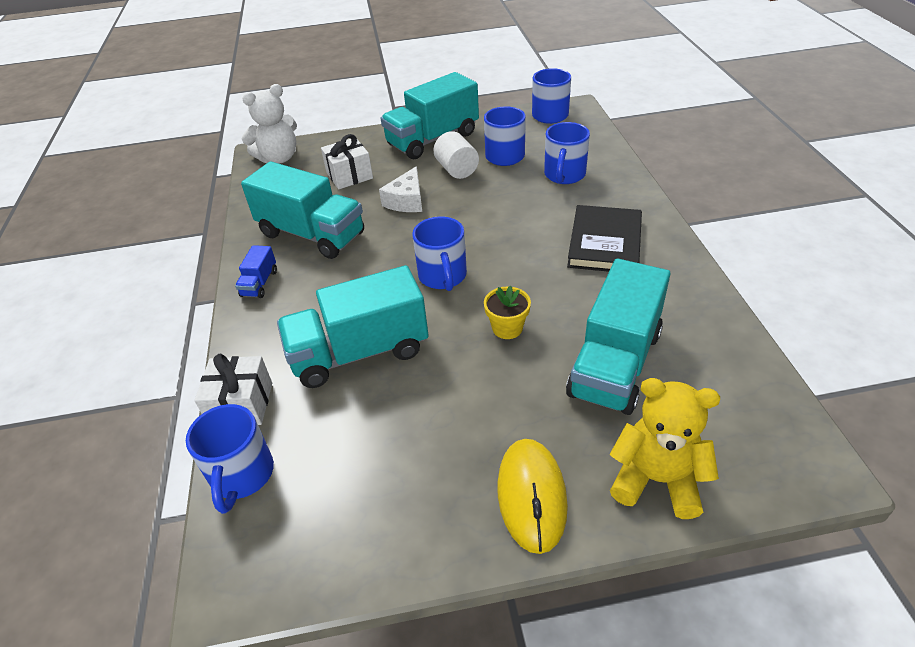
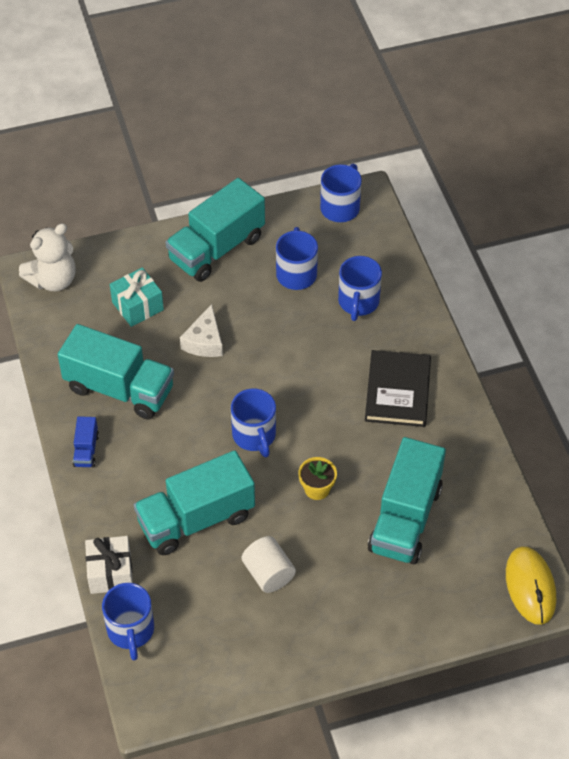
camera: 10 degrees left, 10 degrees up
(349, 175) = (138, 306): white gift -> turquoise gift
(457, 170) = (249, 296): white cylinder -> white cylinder (268, 573)
(531, 496) = (346, 630): yellow mouse -> yellow mouse (530, 586)
(656, 479) = (433, 612): yellow teddy bear -> none

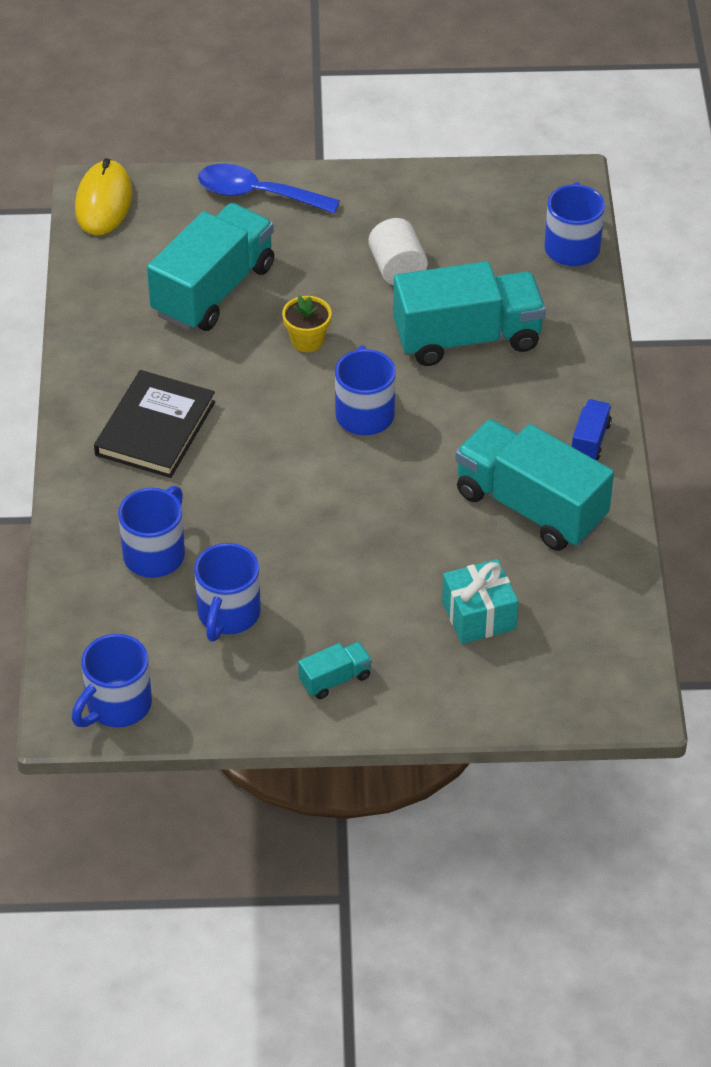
camera: 165 degrees left, 5 degrees down
(53, 280) = (599, 682): white teddy bear -> none
(110, 572) = (584, 305): white gift -> none
(204, 341) = (394, 545): white cheese -> none
(216, 248) = (335, 679): turquoise truck -> turquoise truck, size x0.44
(408, 626) = (257, 194): none -> blue spoon

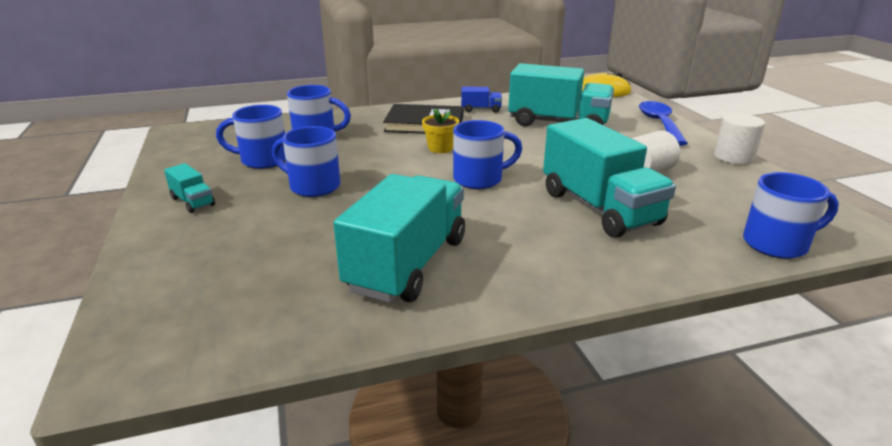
camera: 75 degrees right, 20 degrees down
(117, 706) = (185, 141): blue mug -> blue mug (313, 186)
(307, 340) = (538, 153): yellow flower pot -> yellow flower pot (440, 148)
(384, 180) = (733, 157): none -> white cylinder
(478, 615) = (260, 254): turquoise gift -> none
(590, 440) = (518, 288): blue truck -> blue truck (481, 109)

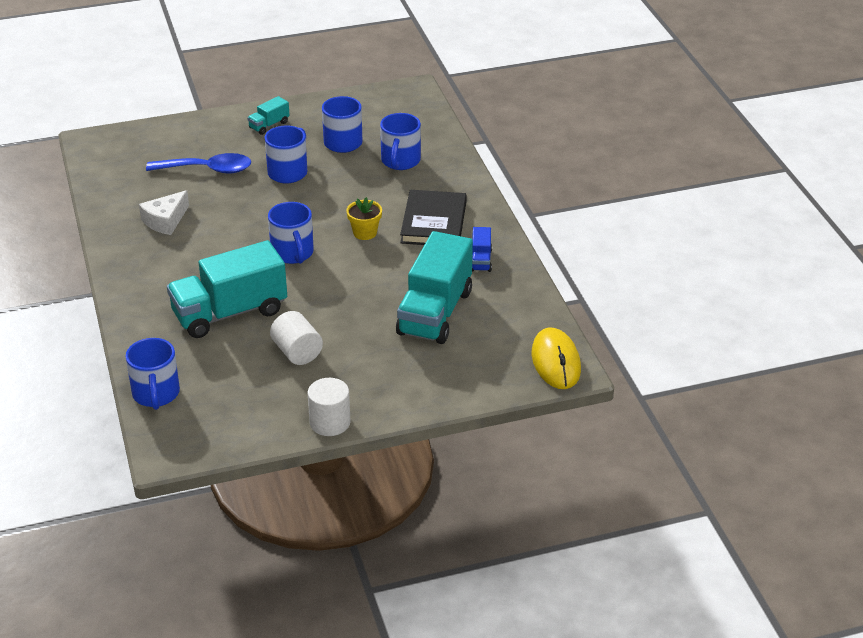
camera: 90 degrees right, 10 degrees up
(408, 264) = (165, 221): turquoise truck -> white cheese
(660, 124) = (433, 390): blue spoon -> blue spoon (207, 169)

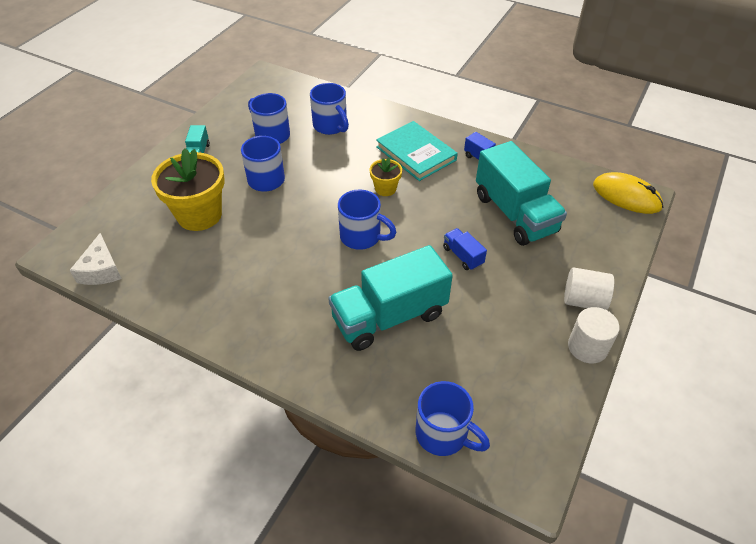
camera: 45 degrees left, 10 degrees up
(165, 221) = (226, 277): white cheese -> white cheese (101, 270)
(207, 169) = (199, 215): blue spoon -> yellow flower pot
(230, 313) = (389, 316): turquoise truck -> turquoise truck turned 45 degrees clockwise
(297, 352) = (482, 310): white cylinder -> white cylinder (584, 301)
(343, 312) = (463, 256): none -> blue truck
(433, 222) = (416, 153): black book -> turquoise book

